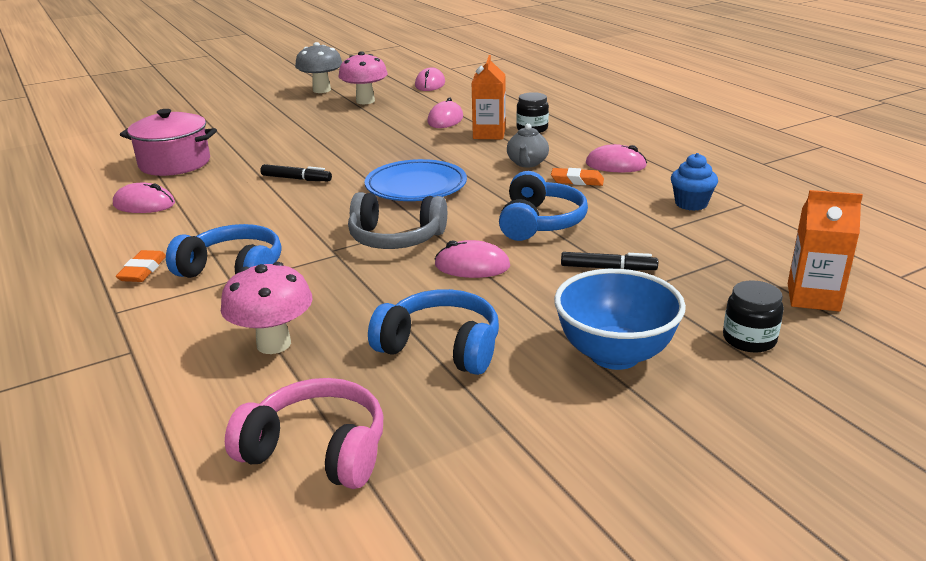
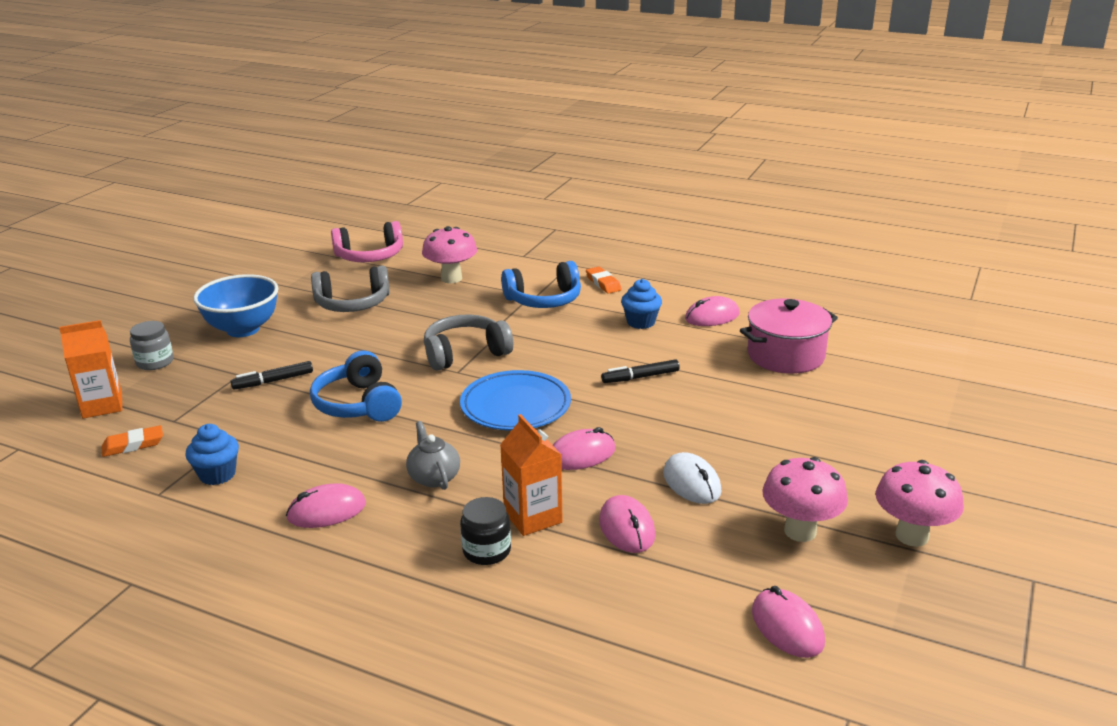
camera: 145 degrees right, 0 degrees up
(205, 218) = (641, 322): none -> blue cupcake
(321, 90) = (912, 536): grey mushroom -> pink mushroom
(379, 125) = (691, 482): none -> white mouse
(441, 347) = (352, 304): blue headphones -> grey headphones
(472, 266) = (381, 352): pink mouse -> pink mouse (581, 454)
(577, 181) = (357, 468): orange eraser -> orange eraser (133, 445)
(749, 339) = (155, 362): black jar -> grey jar

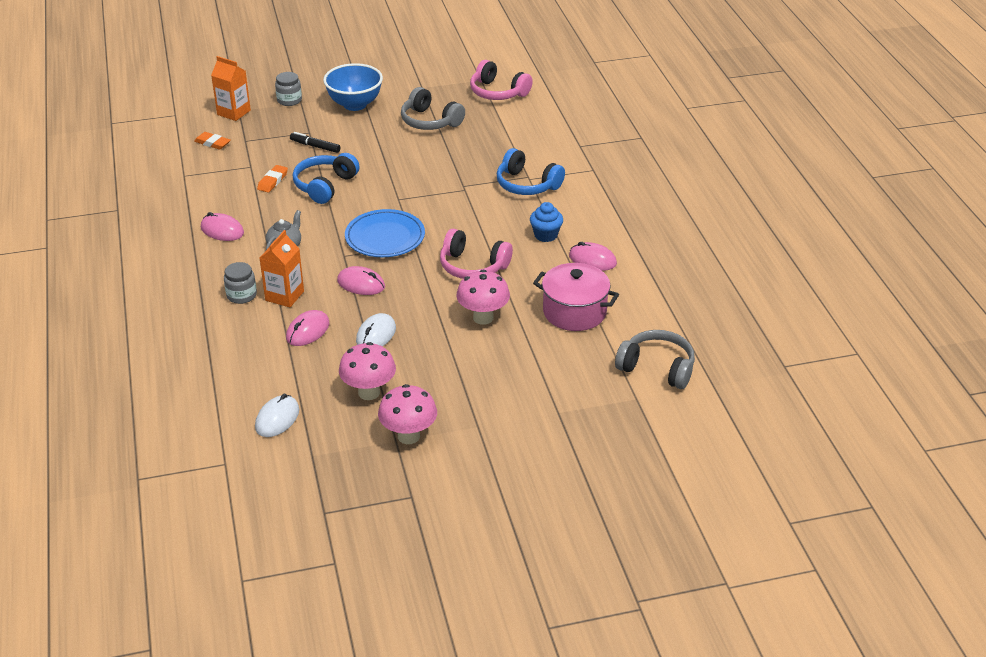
camera: 50 degrees right, 10 degrees up
(217, 474) = (216, 182): blue cupcake -> none
(451, 278) = (509, 137): pink mushroom -> pink mushroom (483, 318)
(465, 353) = (422, 191): grey headphones -> grey headphones (657, 368)
(486, 551) = (241, 295): black jar -> grey jar
(603, 283) = (582, 195): orange eraser -> orange eraser (272, 181)
(640, 377) = (473, 266): black marker -> pink headphones
(787, 627) = (277, 419): pink mouse -> white mouse

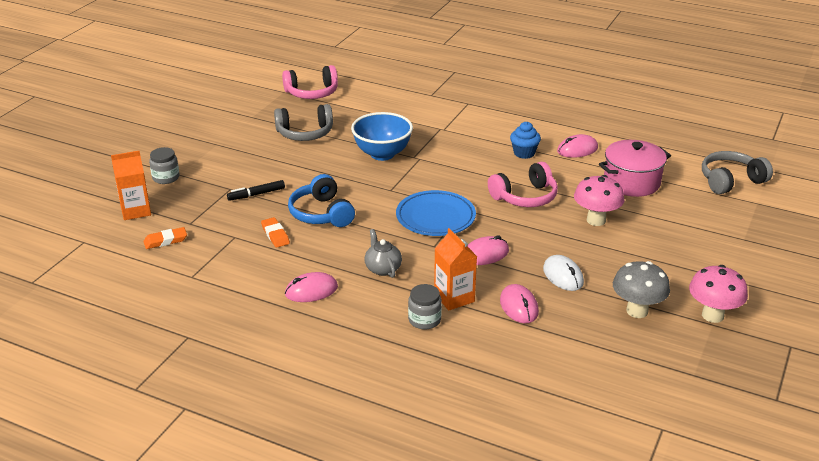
camera: 50 degrees left, 5 degrees down
(277, 419) = (626, 373): white mouse -> none
(355, 104) = (226, 153): blue bowl -> blue bowl (382, 154)
(369, 392) = (637, 311): pink mushroom -> grey mushroom
(527, 184) = (450, 133): blue headphones -> none

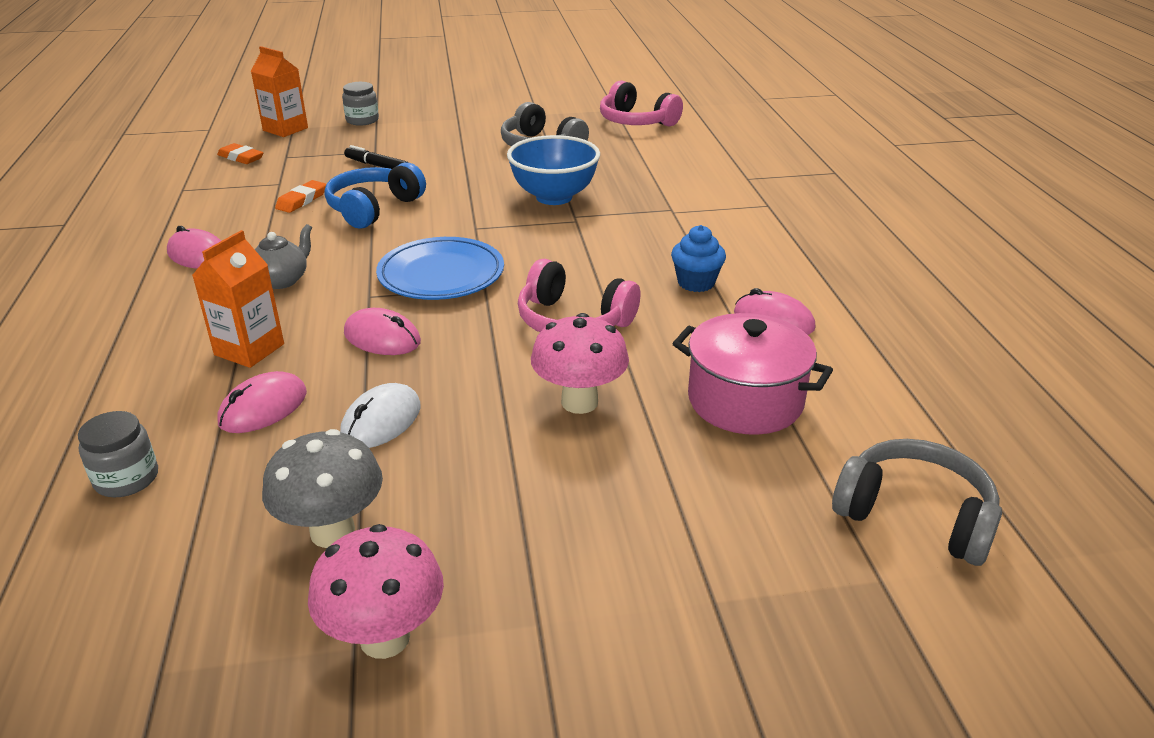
camera: 55 degrees right, 0 degrees up
(424, 320) = (179, 345): grey jar -> grey jar (127, 479)

